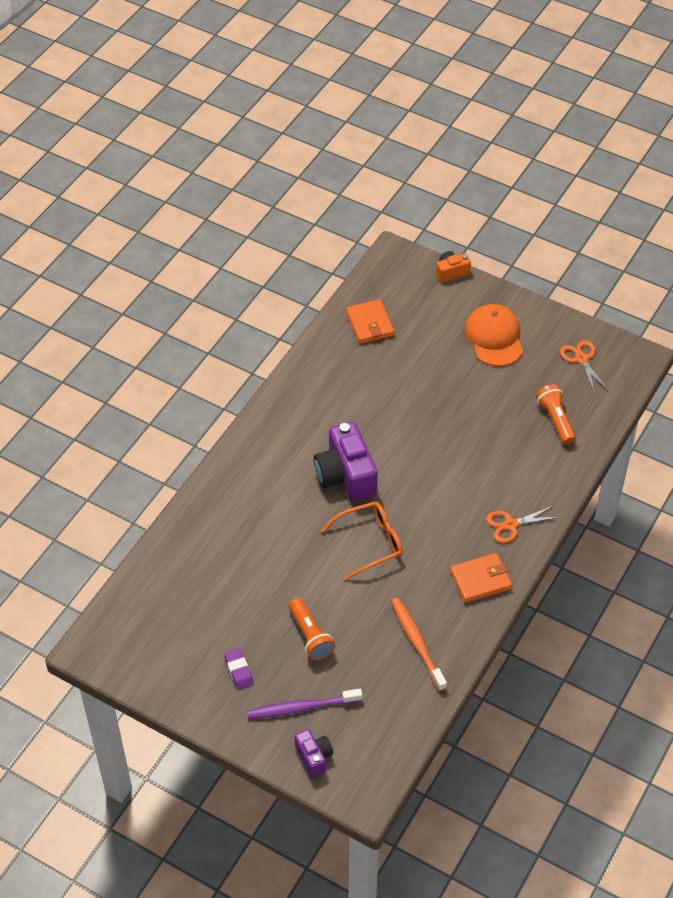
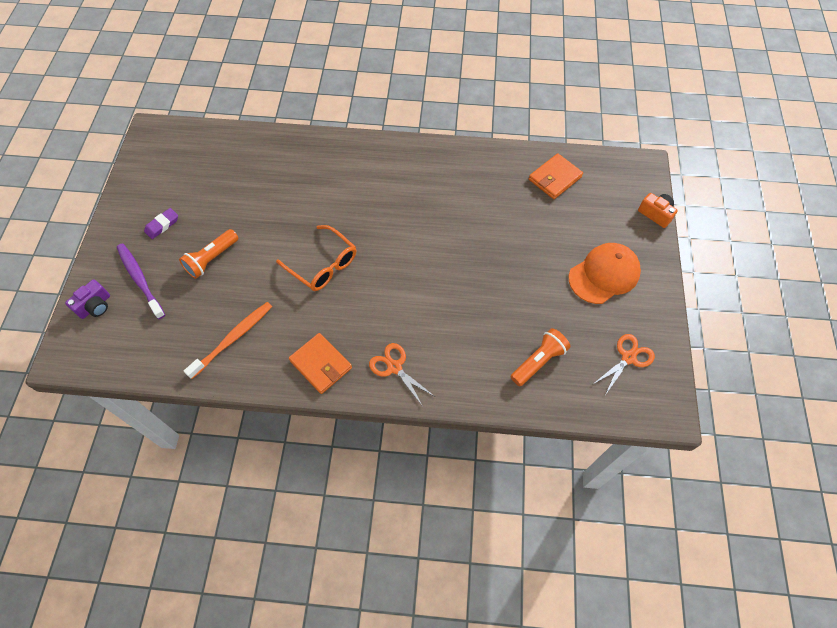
camera: 65 degrees right, 10 degrees up
(345, 475) = (384, 222): purple camera -> none

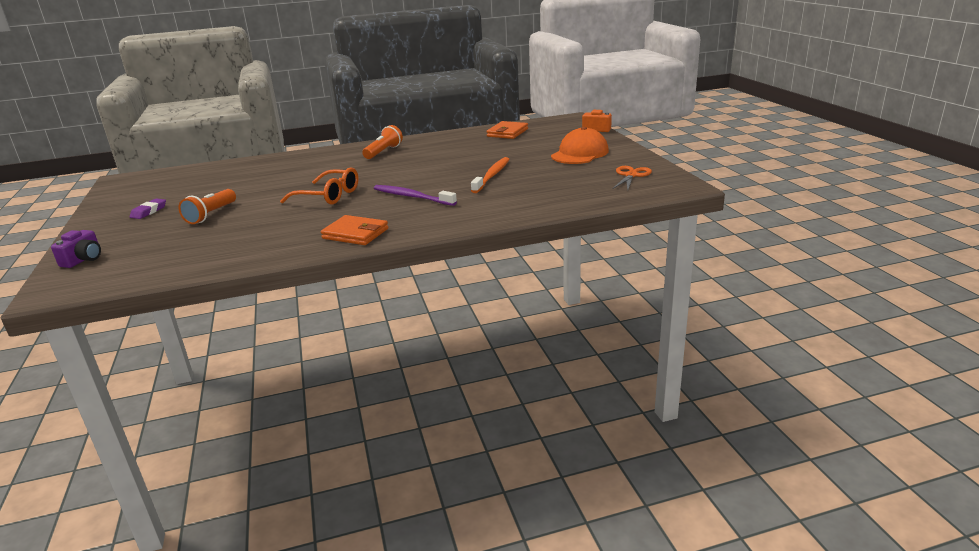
camera: 20 degrees left, 35 degrees down
(140, 279) = (133, 238): purple toothbrush -> purple toothbrush (412, 197)
(233, 338) = (254, 242): orange toothbrush -> orange toothbrush (492, 175)
(394, 367) = (430, 220): orange scissors -> none
(538, 361) = (559, 191): orange flashlight -> orange flashlight (383, 152)

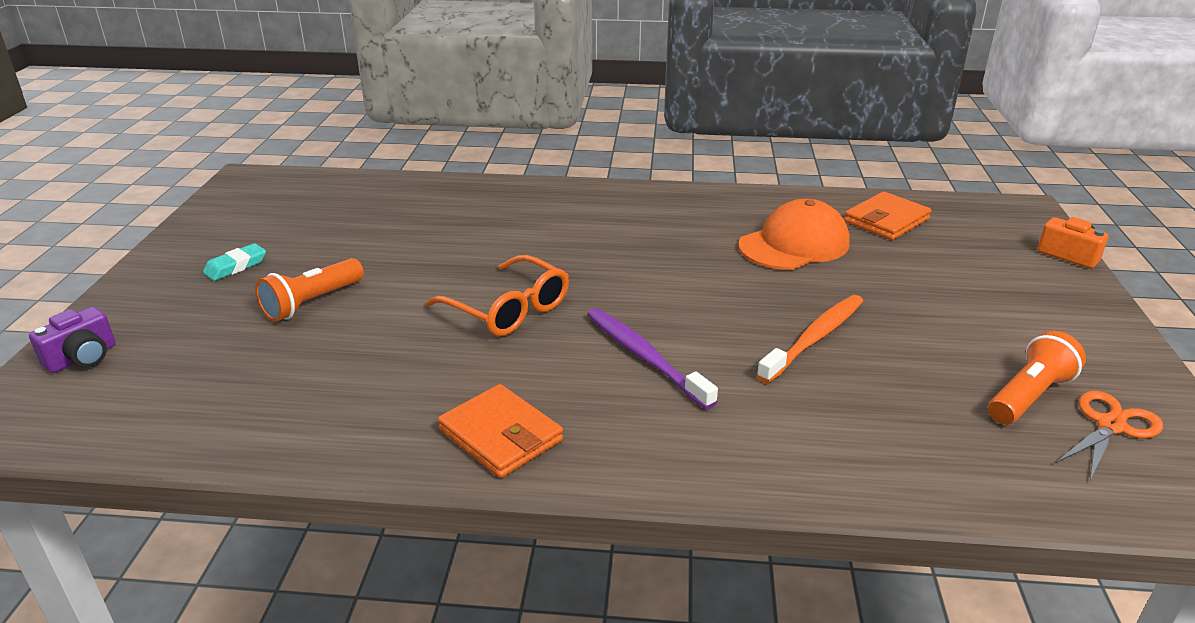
camera: 20 degrees right, 5 degrees up
(149, 211) = (236, 266): purple eraser -> turquoise eraser
(383, 152) = (649, 216): orange flashlight -> orange flashlight (1029, 396)
(579, 153) = (1013, 320): orange cap -> orange cap (794, 244)

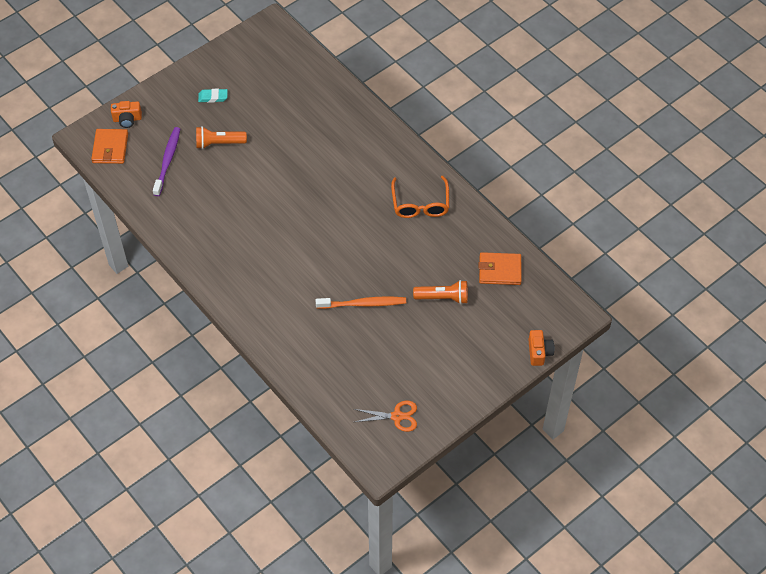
camera: 45 degrees right, 25 degrees up
(83, 358) = (127, 119): purple camera -> orange camera
(500, 435) = (212, 259): orange wallet -> orange wallet (110, 148)
(508, 309) = (279, 201): orange glasses -> orange glasses (420, 204)
(644, 356) = (295, 263): purple toothbrush -> purple toothbrush (168, 161)
(794, 244) = (435, 252): orange cap -> none
(1029, 396) = (392, 386): orange flashlight -> orange flashlight (443, 298)

